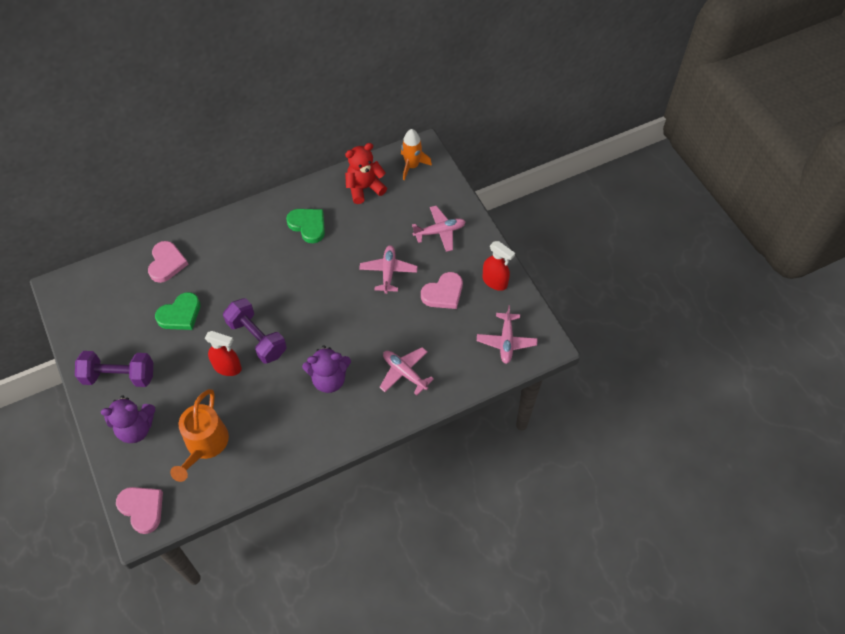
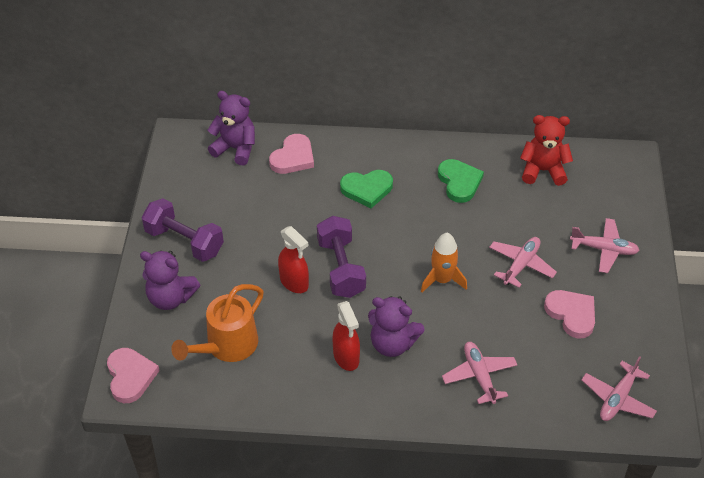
camera: 30 degrees right, 10 degrees down
(114, 277) = (235, 148): none -> purple teddy bear
(180, 314) = (277, 211): green heart -> green heart (367, 189)
(412, 166) = (610, 170): orange rocket -> orange rocket (442, 280)
(443, 293) = (571, 314): pink heart -> pink heart turned 120 degrees counterclockwise
(495, 282) = (640, 329): red spray bottle -> red spray bottle (346, 357)

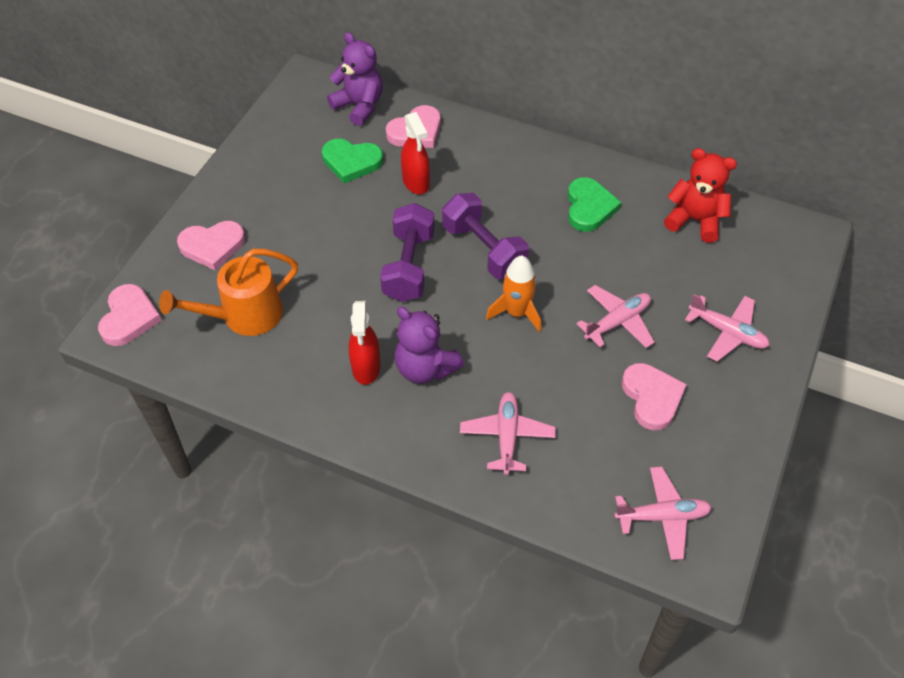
camera: 20 degrees right, 5 degrees up
(171, 298) = (212, 246): purple teddy bear -> pink heart
(184, 241) = (256, 190): purple dumbbell -> purple dumbbell (484, 249)
(294, 283) = (350, 267): red spray bottle -> red spray bottle (416, 182)
(367, 189) = (480, 187): green heart -> green heart (351, 162)
(618, 398) = (662, 516): pink plane -> pink plane turned 150 degrees counterclockwise

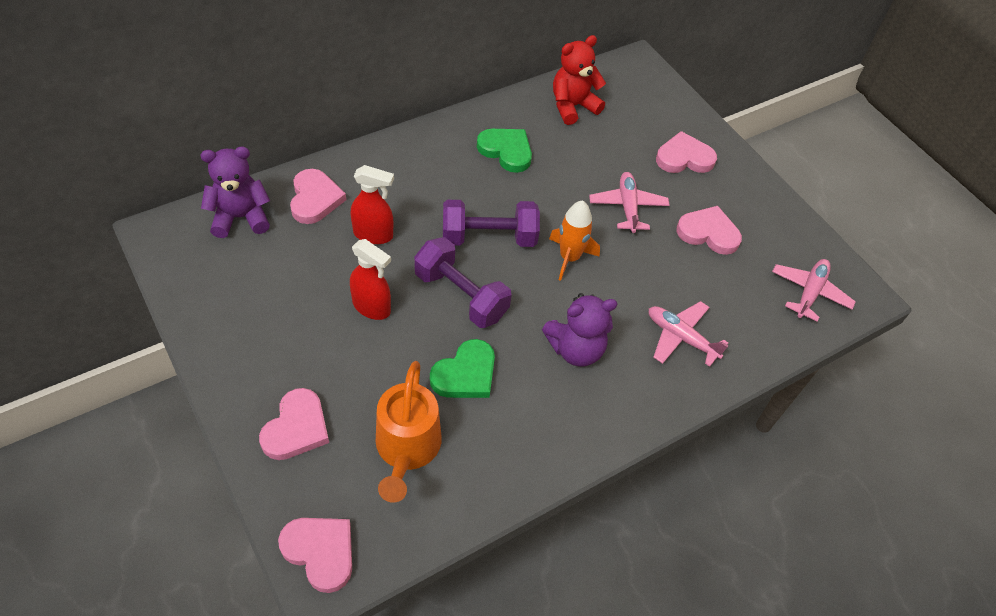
camera: 60 degrees left, 0 degrees up
(351, 162) = (302, 263): green heart -> green heart (465, 374)
(366, 368) = (543, 389): red spray bottle -> red spray bottle (372, 307)
(727, 332) = (684, 158): pink plane -> pink heart

